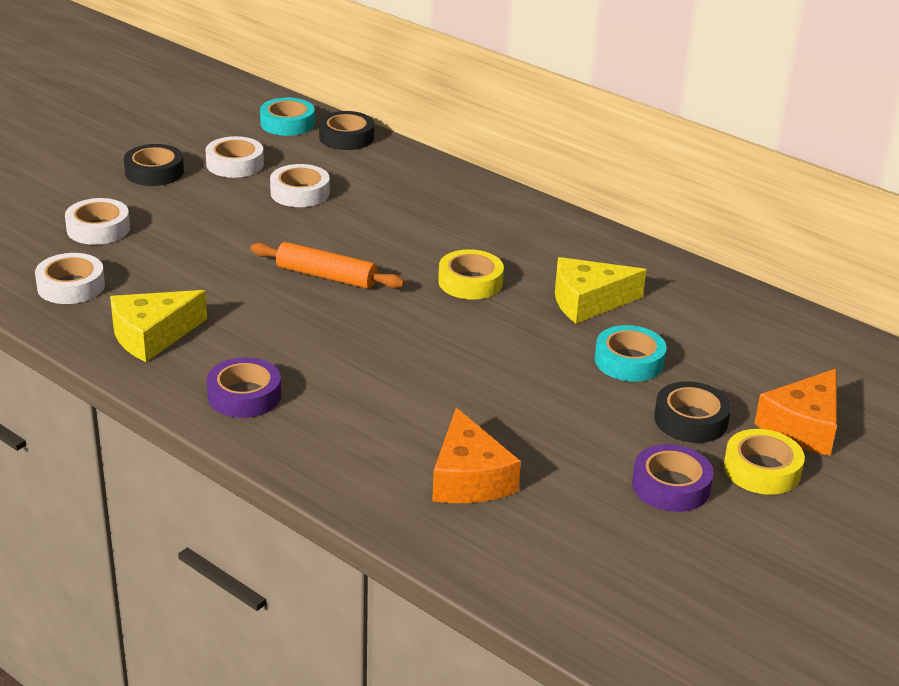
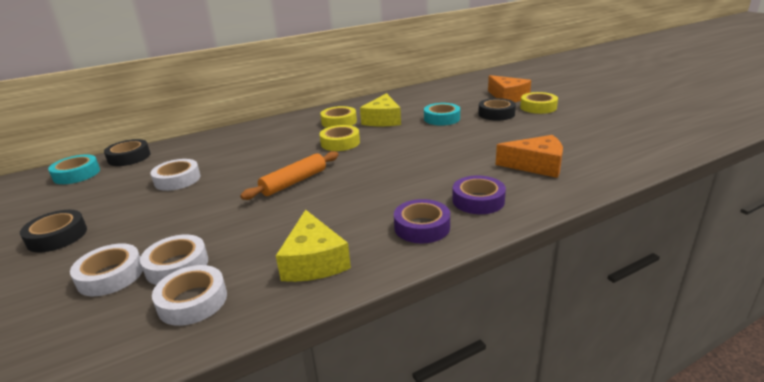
camera: 65 degrees left, 5 degrees down
(235, 164) = (101, 199): white tape -> white tape (177, 266)
(555, 261) = (339, 122): none -> yellow tape
(671, 486) = (548, 124): purple tape -> purple tape (478, 200)

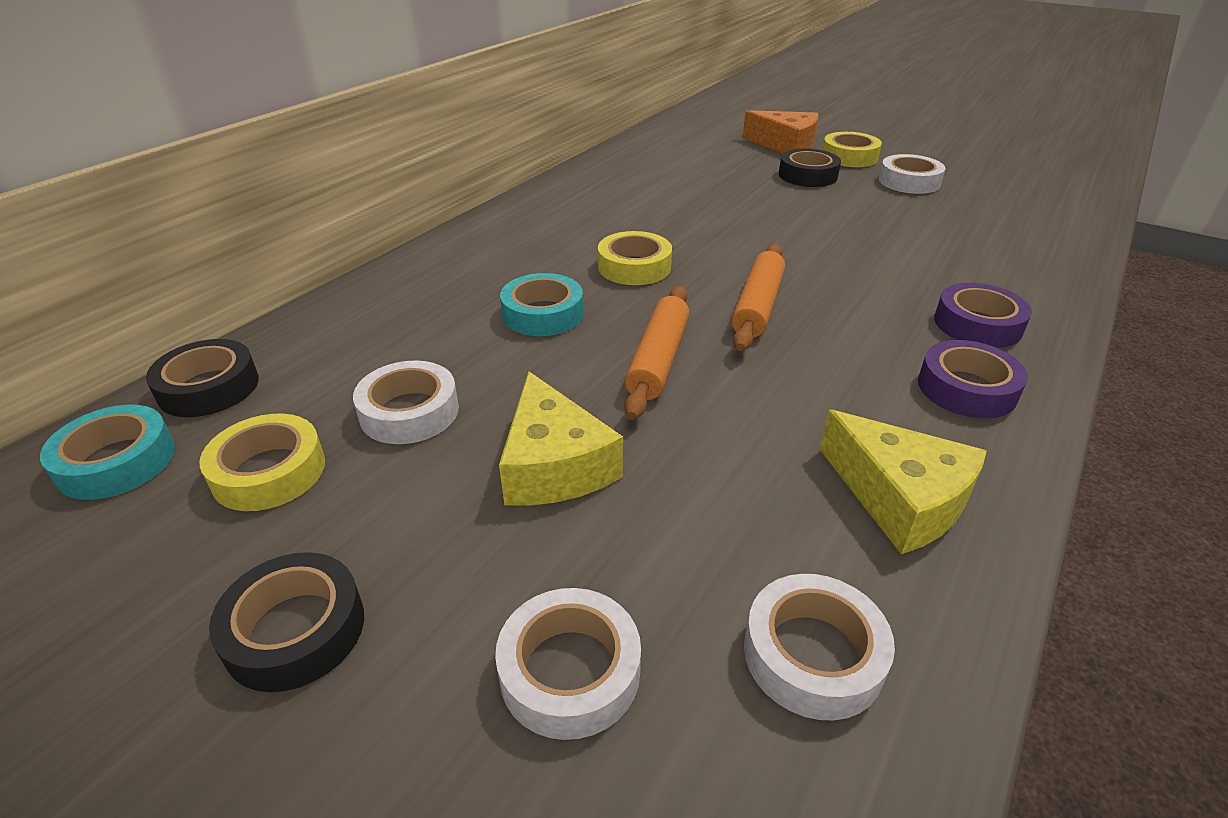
camera: 30 degrees left, 10 degrees up
(177, 266) = (679, 595): white tape -> white tape (909, 182)
(339, 122) = (575, 227): yellow tape -> yellow tape (269, 471)
(372, 169) = (758, 306): none -> orange rolling pin
(383, 120) = (648, 211): yellow cheese -> yellow cheese (554, 465)
(442, 118) = (739, 195): turquoise tape -> turquoise tape (543, 314)
(536, 165) = (972, 251): orange cheese -> none

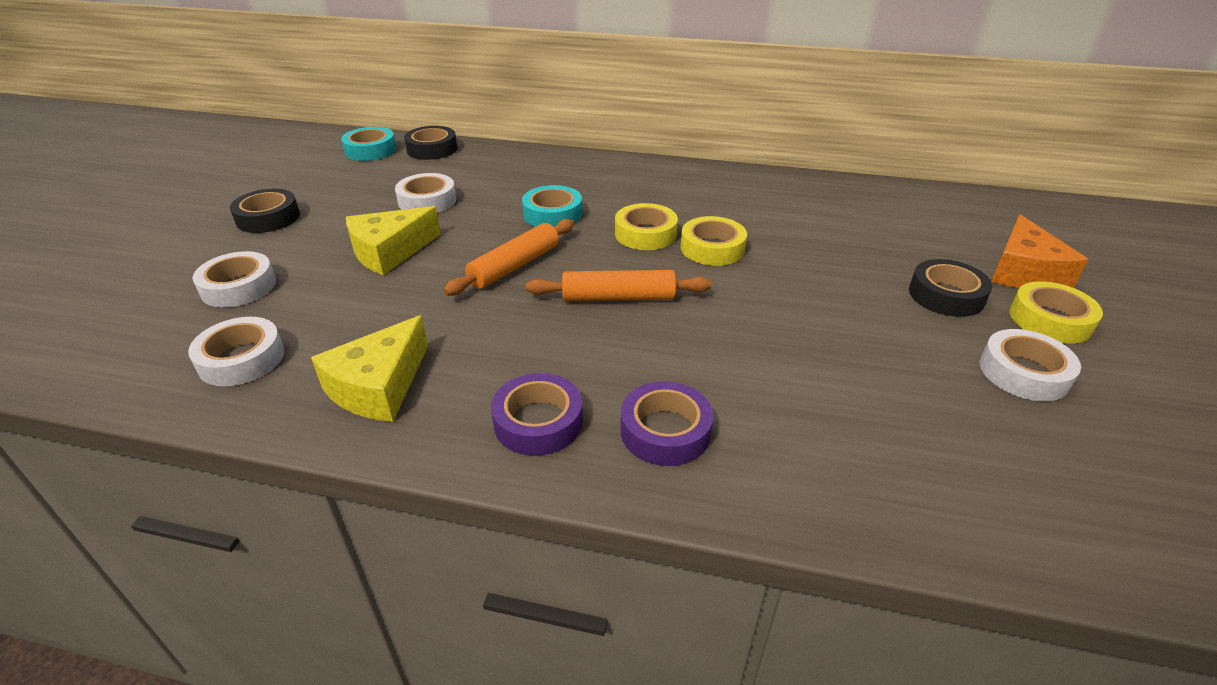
camera: 70 degrees right, 0 degrees up
(269, 471) = (369, 182): yellow tape -> yellow tape (712, 248)
(658, 360) = (515, 266): orange rolling pin -> orange rolling pin turned 45 degrees counterclockwise

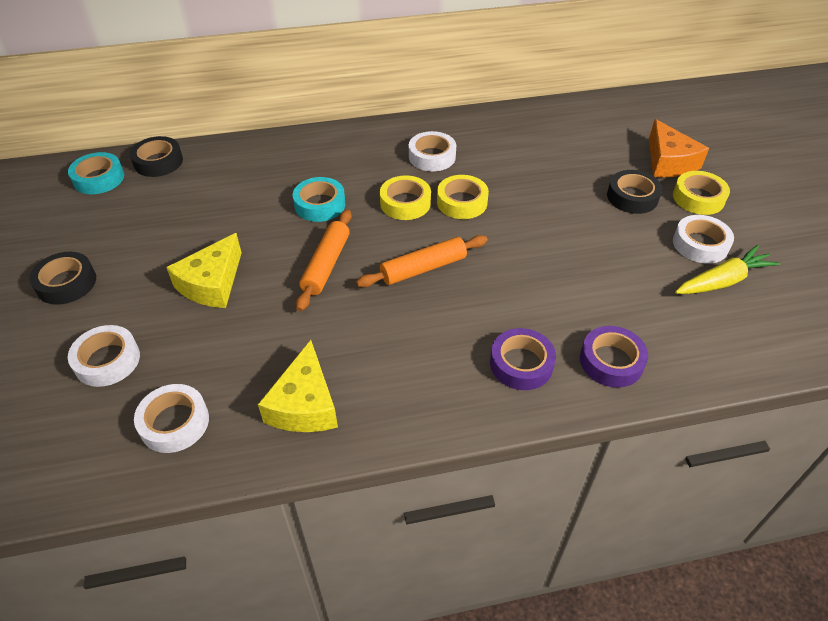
camera: 25 degrees left, 10 degrees up
(427, 201) = (201, 221): white tape -> white tape (432, 156)
(538, 422) = (437, 388): purple tape -> purple tape (611, 361)
(1038, 426) = (722, 281): none -> yellow carrot

